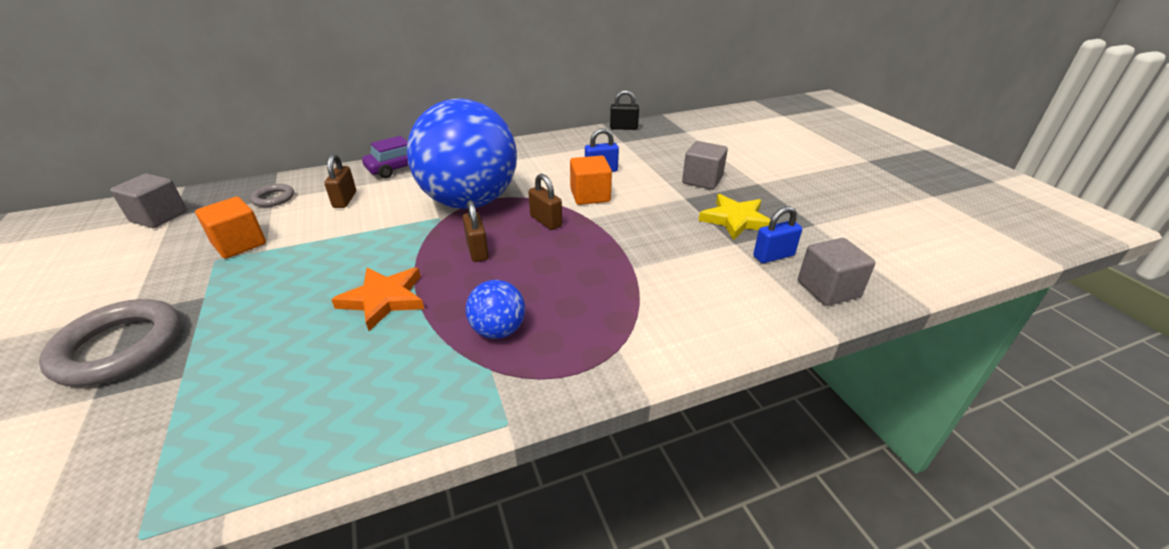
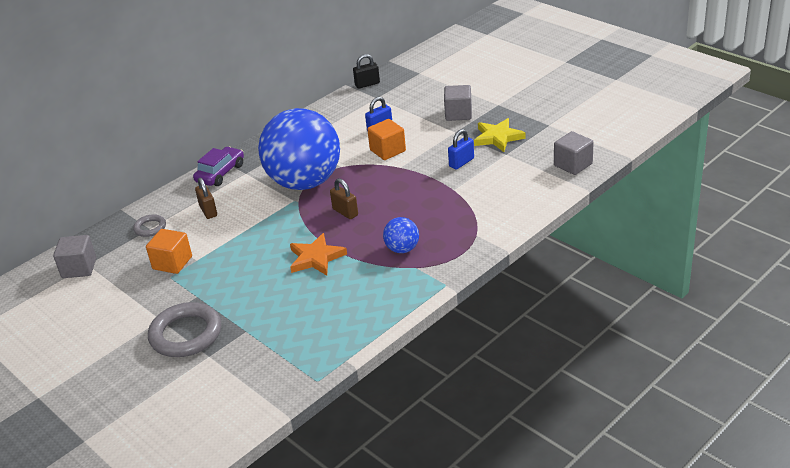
camera: 20 degrees left, 0 degrees up
(546, 221) = (372, 179): brown padlock -> none
(773, 256) = (533, 155): blue padlock -> blue padlock (461, 162)

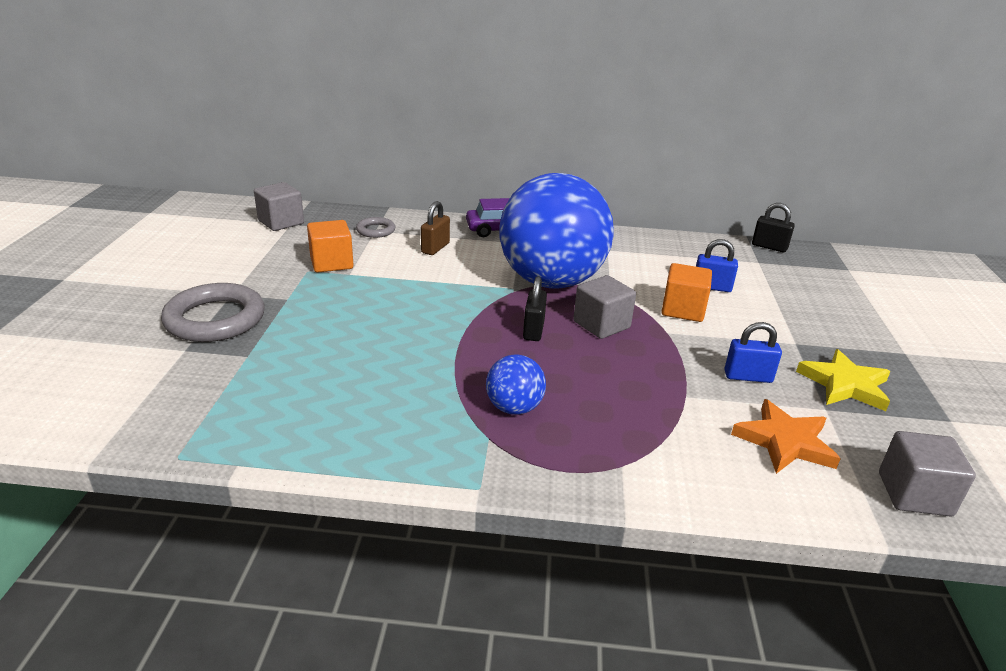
camera: 45 degrees right, 5 degrees down
(316, 258) = (426, 347): orange star -> orange star (785, 442)
(345, 212) = (533, 330): brown padlock -> black padlock
(458, 114) = (831, 330): grey cube -> grey cube (601, 325)

